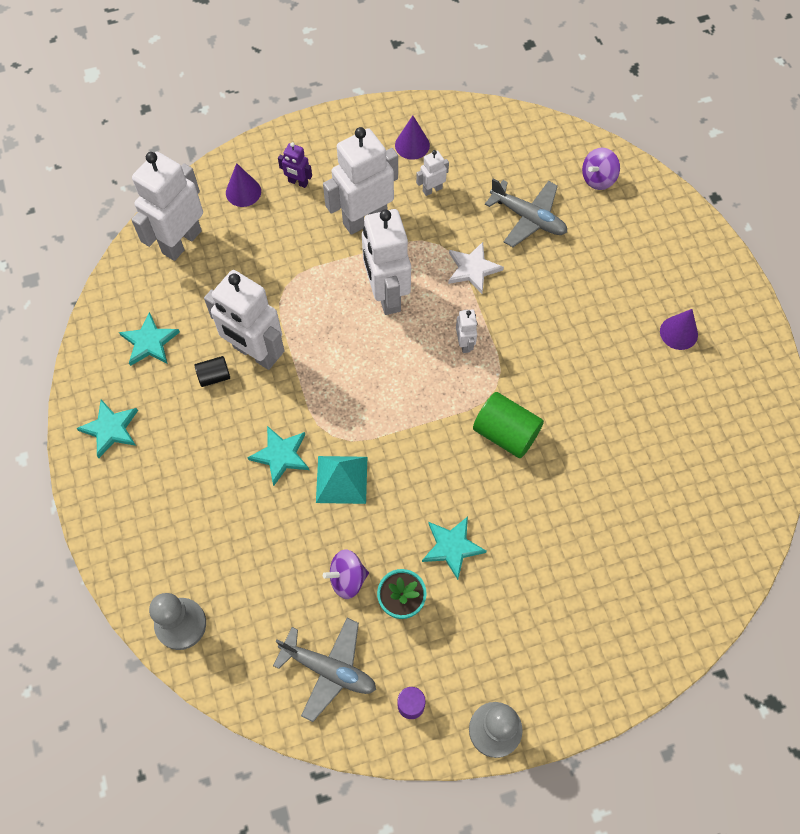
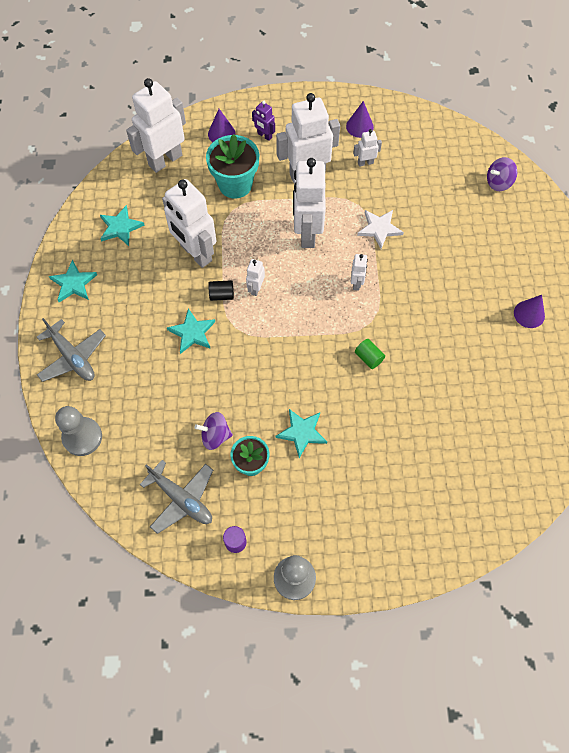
camera: 15 degrees right, 0 degrees up
(214, 376) = (160, 263): black cylinder -> black cylinder (221, 295)
(279, 253) = (235, 184): none -> turquoise flower pot
(341, 479) = (232, 361): turquoise pyramid -> none
(343, 380) = (256, 288): none -> white robot
(505, 433) = (368, 358): green cylinder -> green cylinder, size x0.55
(528, 218) = (434, 200): grey plane -> grey plane (72, 357)

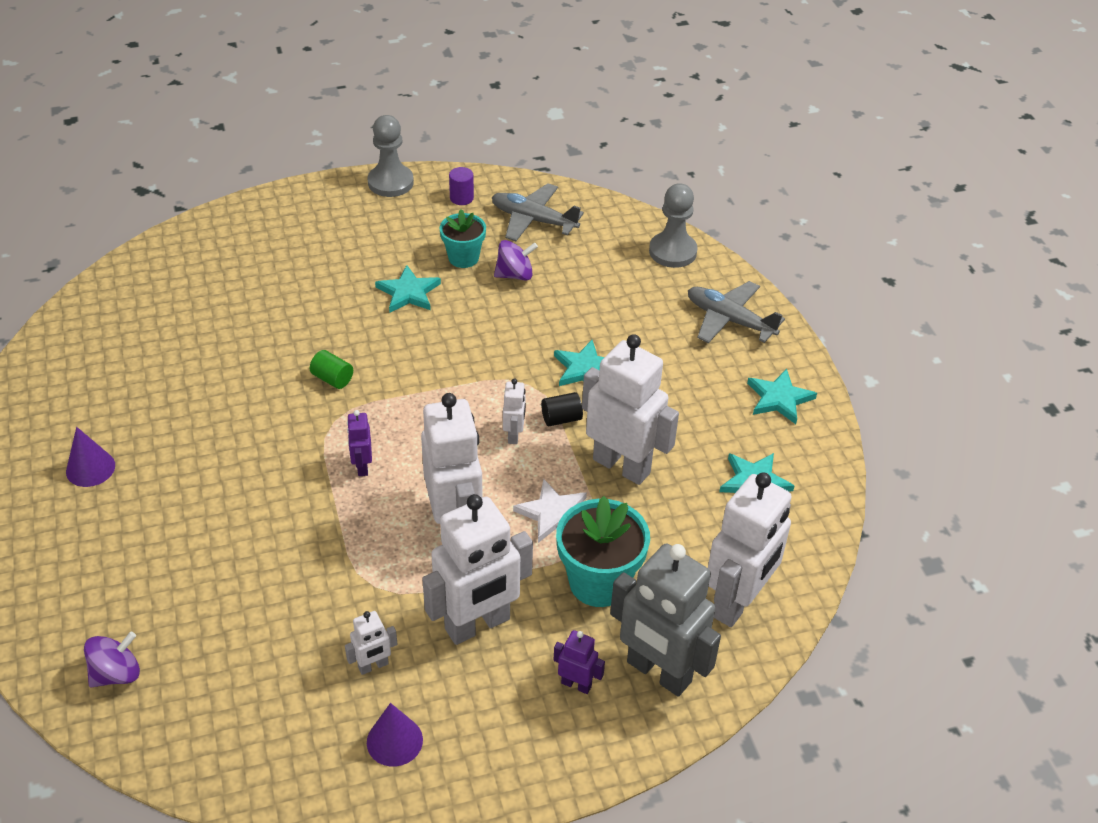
camera: 165 degrees right, 20 degrees down
(221, 134) = (658, 672): purple cone -> grey robot
(356, 283) = (362, 466): white robot -> purple robot
(379, 229) = (334, 552): white star -> white star (552, 513)

